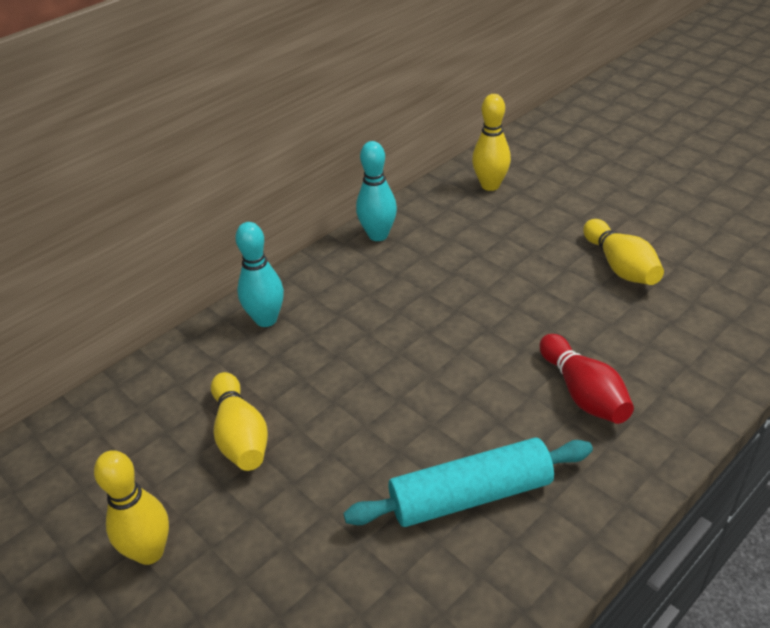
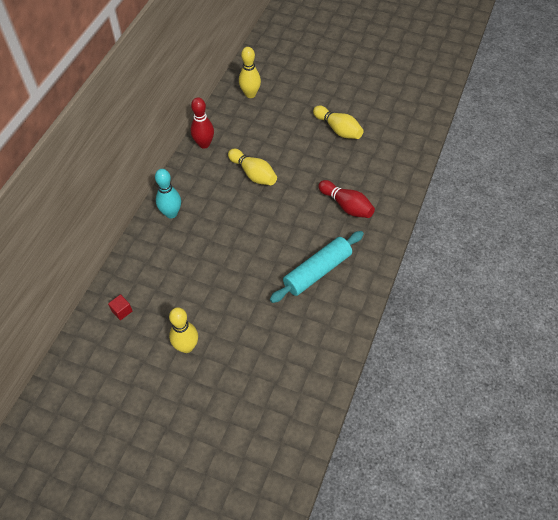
camera: 25 degrees left, 15 degrees up
(88, 448) = (122, 311): none -> red cube
(240, 435) = (196, 279): yellow bowling pin -> yellow bowling pin (253, 174)
(378, 235) = (204, 144): turquoise bowling pin -> red bowling pin

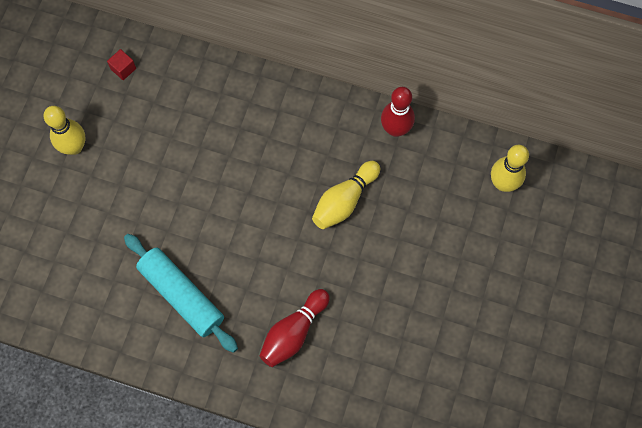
camera: 85 degrees right, 15 degrees up
(171, 213) = (270, 103): turquoise bowling pin -> none
(338, 129) = (441, 318): yellow bowling pin -> none

